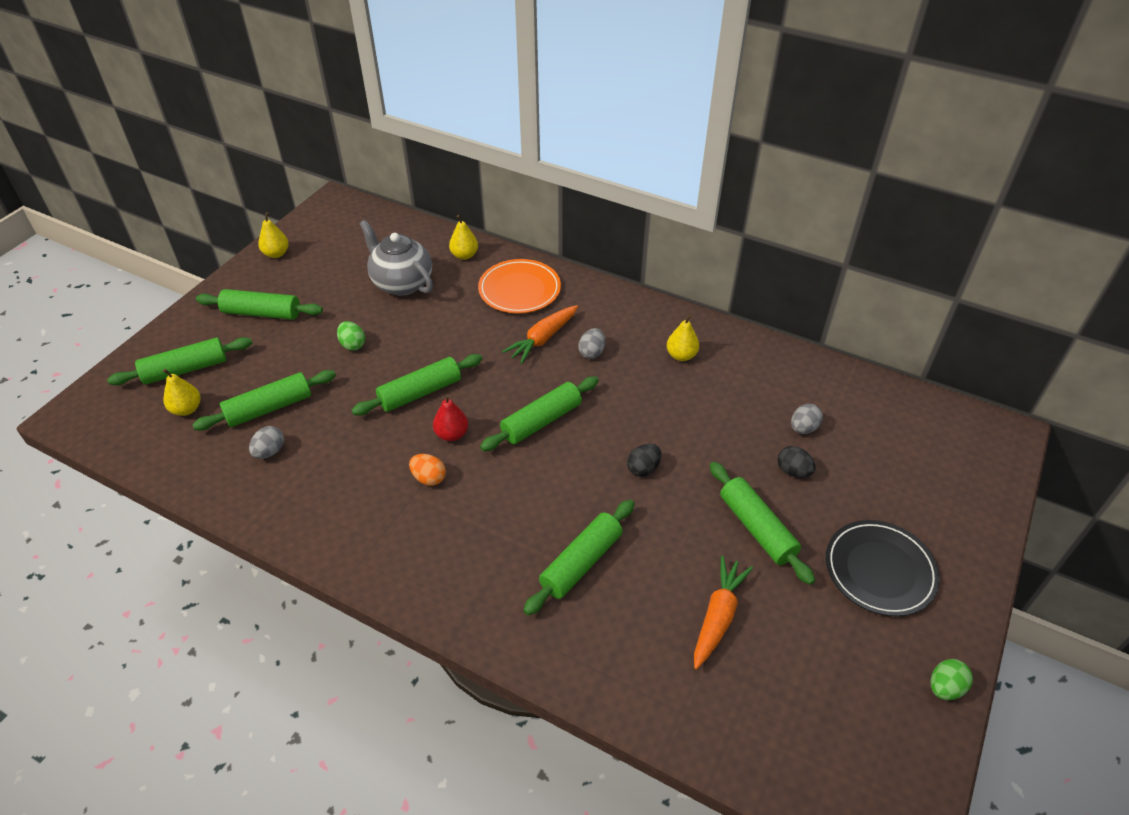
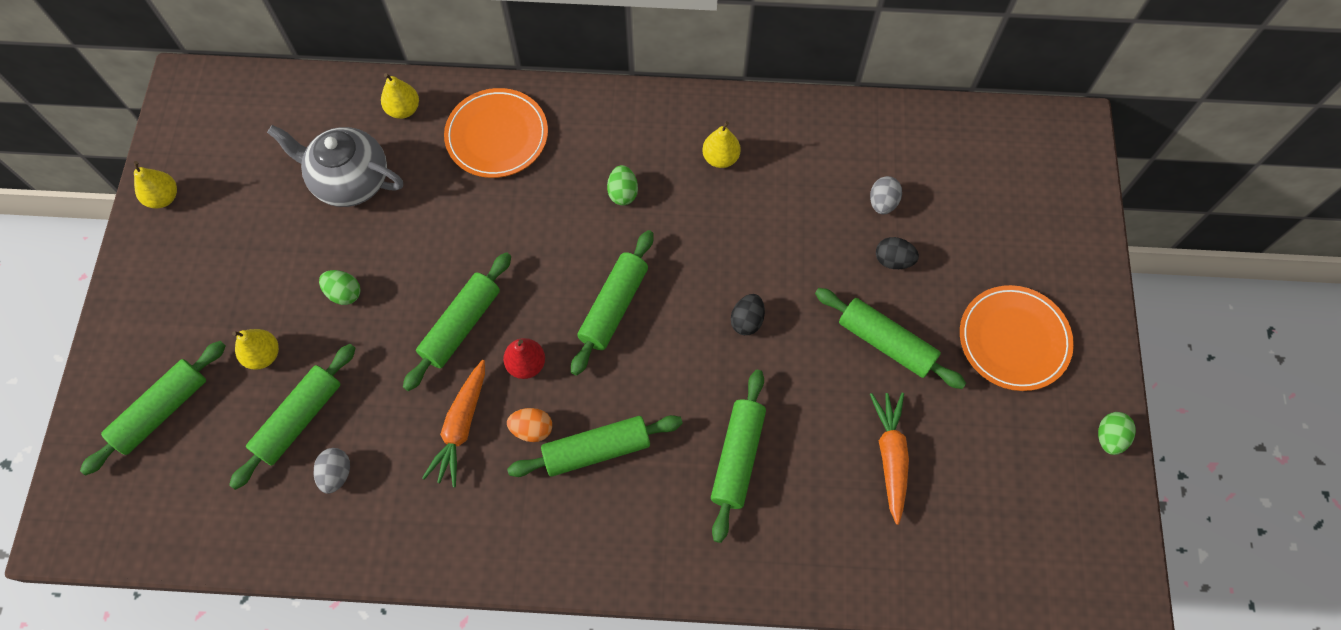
camera: 25 degrees left, 20 degrees up
(187, 409) = (201, 462): yellow pear -> yellow pear (263, 355)
(262, 313) = (203, 293): green rolling pin -> green rolling pin (596, 450)
(543, 339) = (560, 196): orange carrot -> orange carrot (461, 426)
(592, 352) = (623, 193): grey egg -> green egg
(879, 570) = (1013, 340): black plate -> orange plate

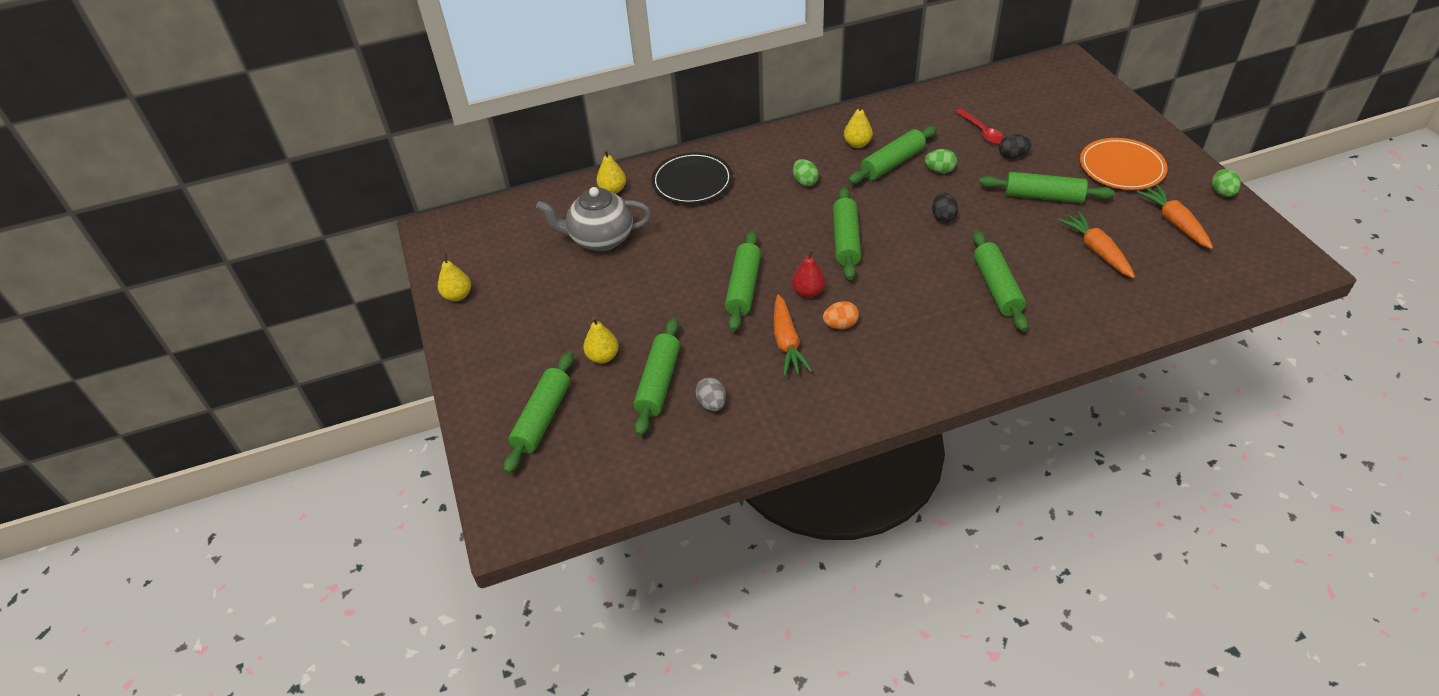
camera: 20 degrees left, 20 degrees down
(344, 293) = (641, 300): green egg -> green egg (939, 170)
(497, 136) = (692, 182): orange plate -> black plate
(596, 450) = (895, 319): green rolling pin -> green rolling pin (892, 163)
(882, 202) = (981, 131): grey egg -> red spoon
(1015, 457) = (1174, 223): none -> orange carrot

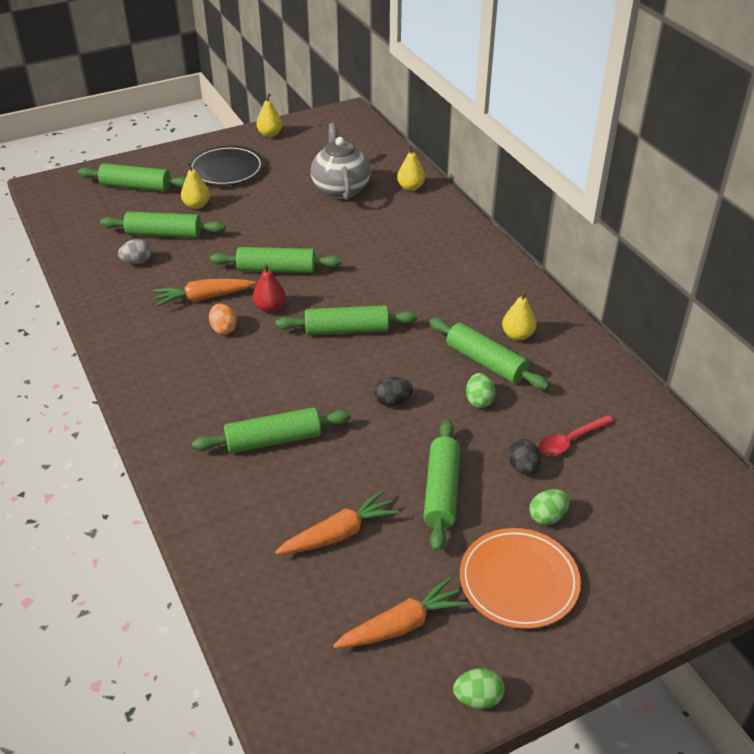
camera: 80 degrees right, 5 degrees down
(692, 182) = (429, 229): black plate -> black plate (226, 169)
(805, 182) = (441, 299): green egg -> green egg (547, 517)

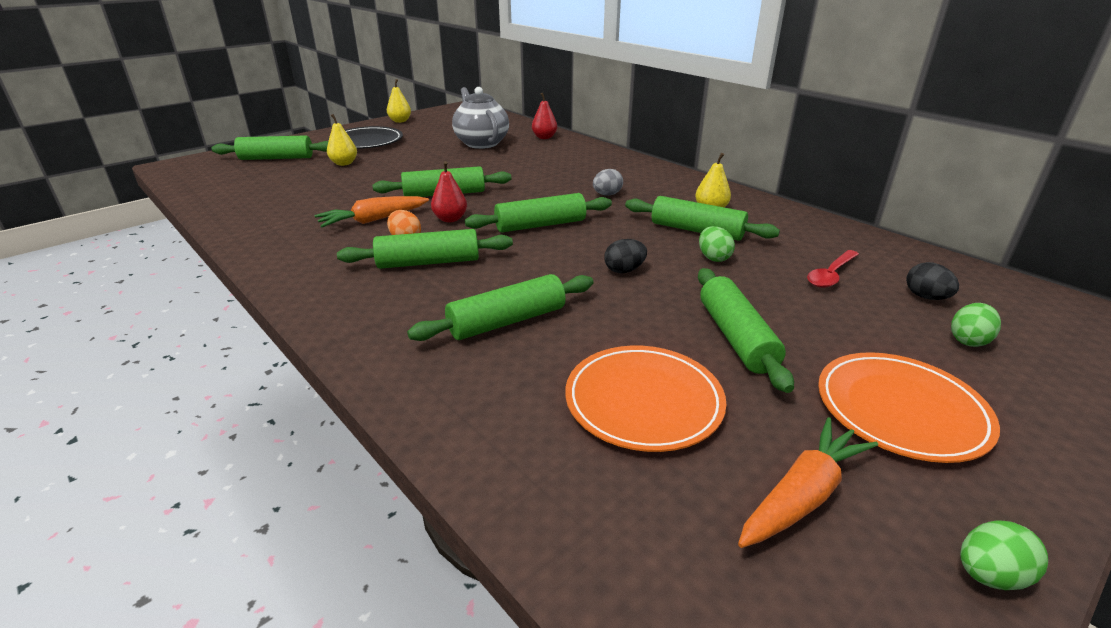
camera: 15 degrees left, 10 degrees down
(137, 262) = (289, 204): grey egg -> grey egg (607, 195)
(164, 234) = (315, 183): green rolling pin -> green rolling pin (428, 262)
(339, 534) = (643, 401): orange carrot -> orange plate
(410, 187) = (544, 137): yellow pear -> red pear
(523, 467) = (804, 303): black egg -> black egg (926, 297)
(547, 517) = (871, 341): green egg -> green egg (968, 340)

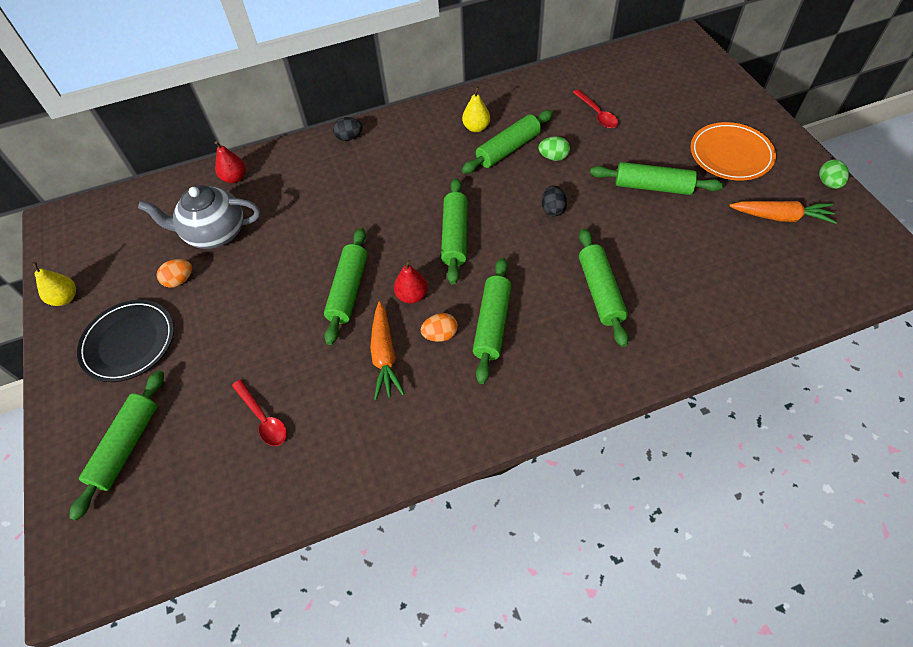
camera: 65 degrees left, 25 degrees up
(301, 190) = (263, 418): none -> red spoon
(344, 163) = (198, 371): yellow pear -> none
(429, 143) = (180, 280): none -> orange egg
(607, 195) = (415, 177): grey egg -> none
(643, 401) = (702, 249): orange plate -> none
(802, 495) = (780, 217): orange carrot -> orange carrot turned 120 degrees clockwise
(926, 297) = (636, 90): black egg -> black egg (349, 137)
(968, 340) = (681, 99): green egg -> none

